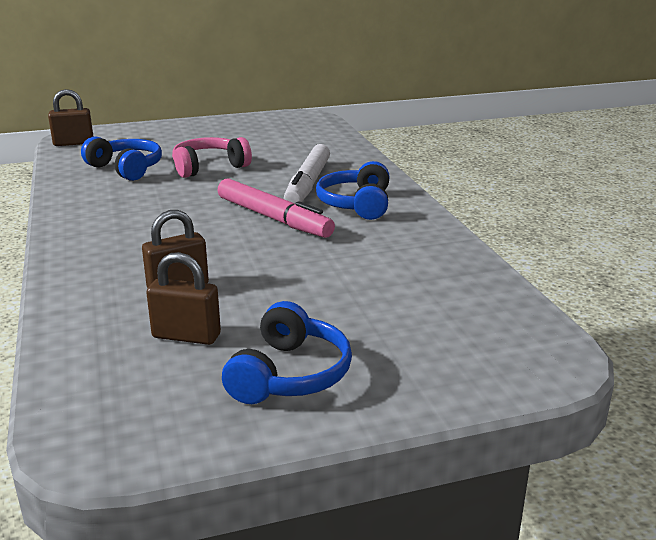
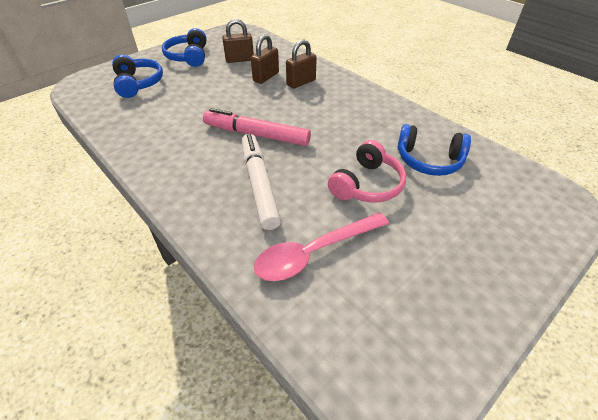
camera: 155 degrees right, 20 degrees up
(73, 143) = (539, 186): brown padlock -> brown padlock (301, 82)
(298, 150) = (314, 252): none -> pink spoon
(356, 204) = (204, 167): blue headphones -> blue headphones (138, 84)

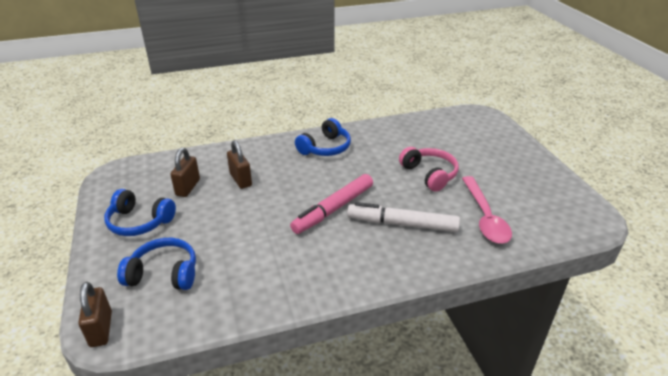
camera: 65 degrees left, 10 degrees down
(301, 82) = (270, 163): brown padlock -> brown padlock (101, 329)
(429, 160) = (418, 141): blue headphones -> blue headphones (325, 148)

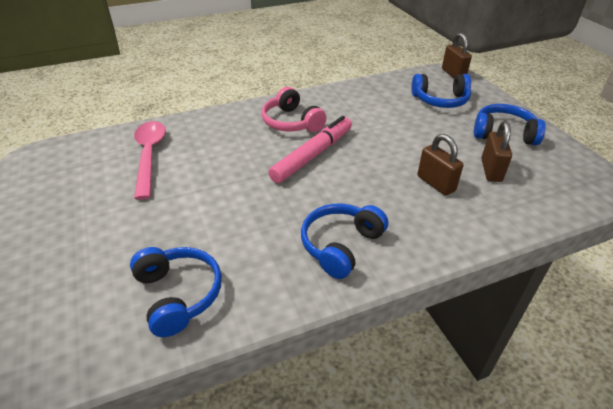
camera: 175 degrees right, 5 degrees up
(402, 224) = (240, 144): white marker -> none
(418, 132) = (178, 295): none -> blue headphones
(429, 174) = (190, 205): pink headphones -> pink headphones (291, 122)

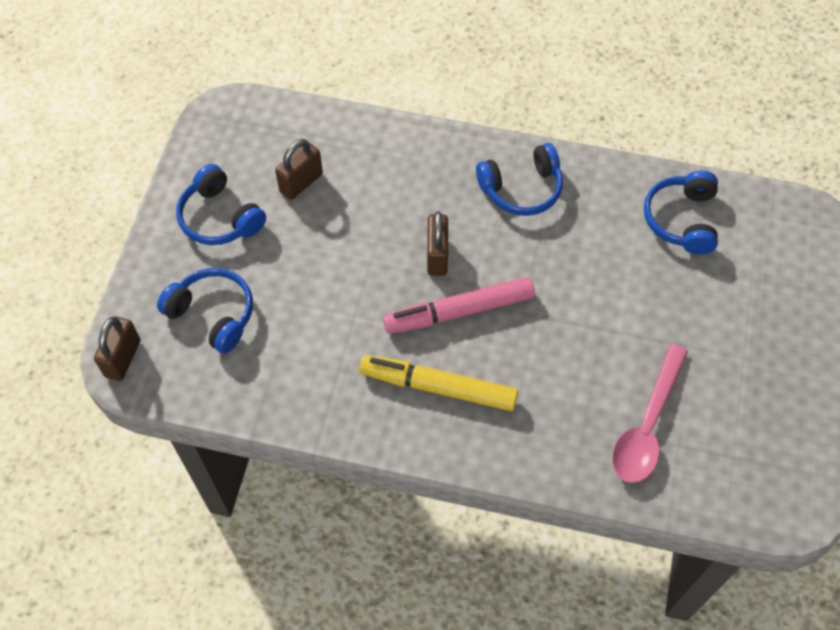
camera: 145 degrees left, 20 degrees up
(291, 122) = (438, 387): pink headphones -> yellow marker
(436, 183) = (372, 200): brown padlock -> brown padlock (437, 256)

